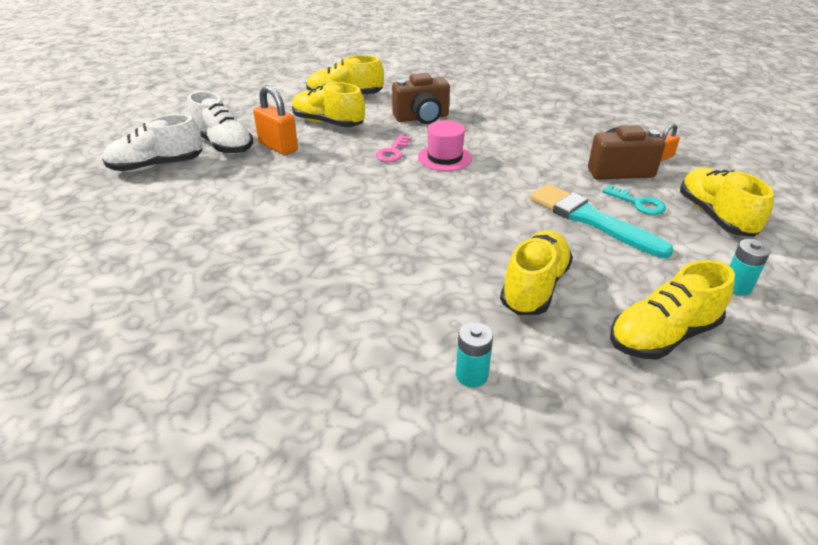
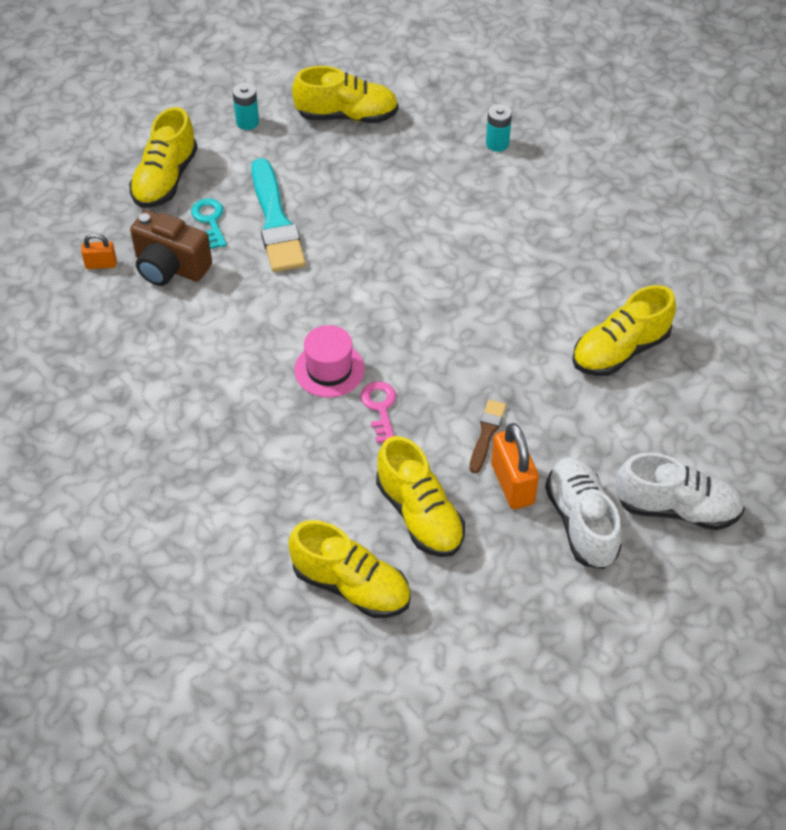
camera: 150 degrees left, 15 degrees up
(310, 161) = (486, 433): none -> brown brush
(392, 152) = (380, 408): pink key -> pink key turned 60 degrees counterclockwise
(422, 118) = (287, 468): brown camera -> none
(534, 287) = (395, 182): yellow shoe -> yellow shoe (620, 350)

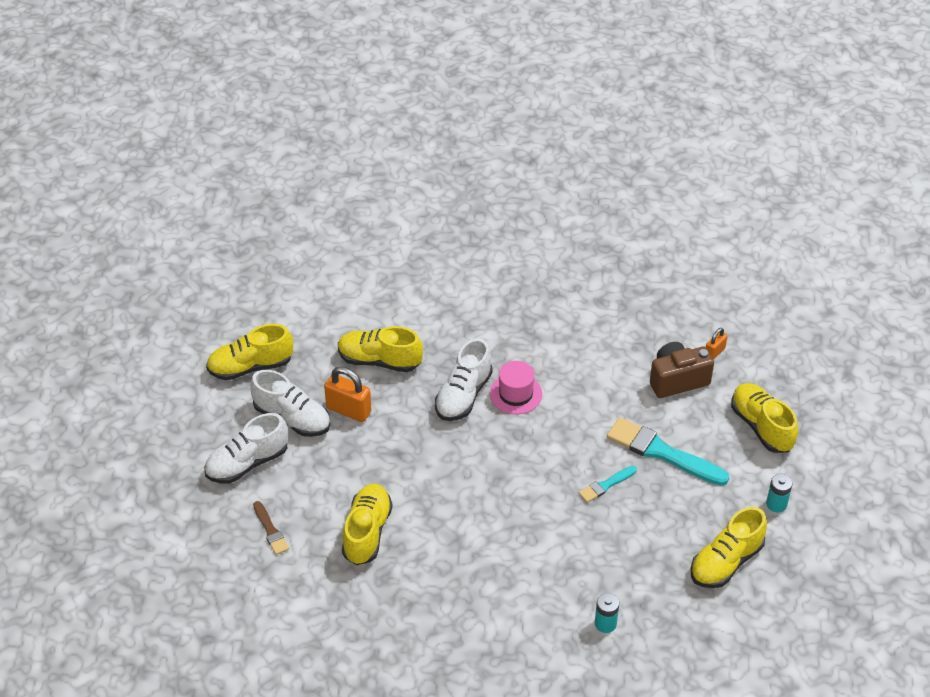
camera: 135 degrees right, 5 degrees down
(210, 220) = (698, 423): turquoise key -> none
(351, 586) = (375, 308): yellow shoe -> yellow shoe (251, 367)
(359, 233) = (606, 485): none -> turquoise brush
(380, 408) = (463, 395): pink key -> white shoe
(486, 433) = (391, 425): brown brush -> brown brush (270, 530)

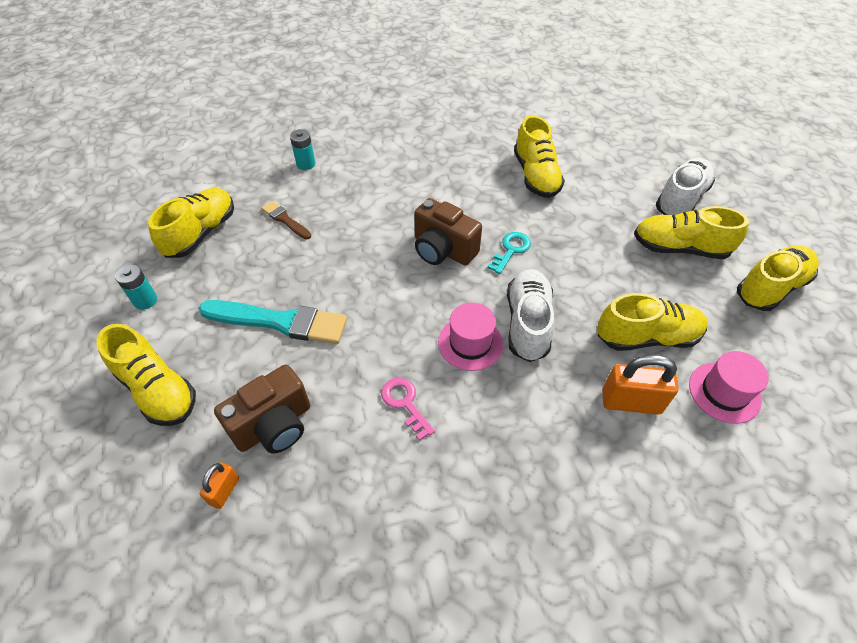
camera: 160 degrees right, 5 degrees up
(270, 530) = (614, 158): brown brush -> brown brush (285, 220)
(292, 418) = (680, 248): white shoe -> yellow shoe
(349, 410) = (634, 272): orange padlock -> orange padlock (631, 402)
(355, 314) = (724, 392): none -> pink hat
(440, 459) = (511, 250): none -> turquoise key
(501, 477) = (443, 250): none -> brown camera
(581, 368) = (405, 403): none -> pink key
(606, 485) = (334, 271): turquoise brush -> none

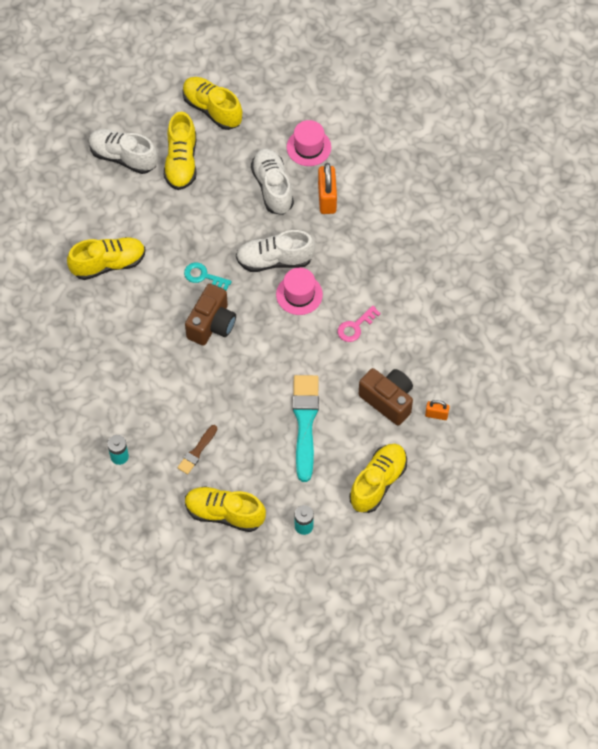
camera: 100 degrees left, 10 degrees up
(647, 337) = (272, 187): yellow shoe -> white shoe

